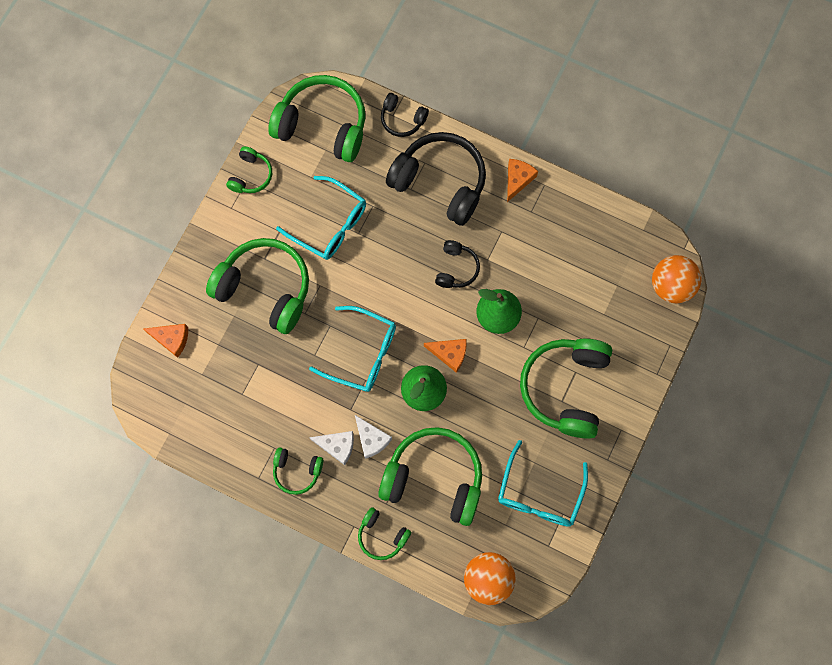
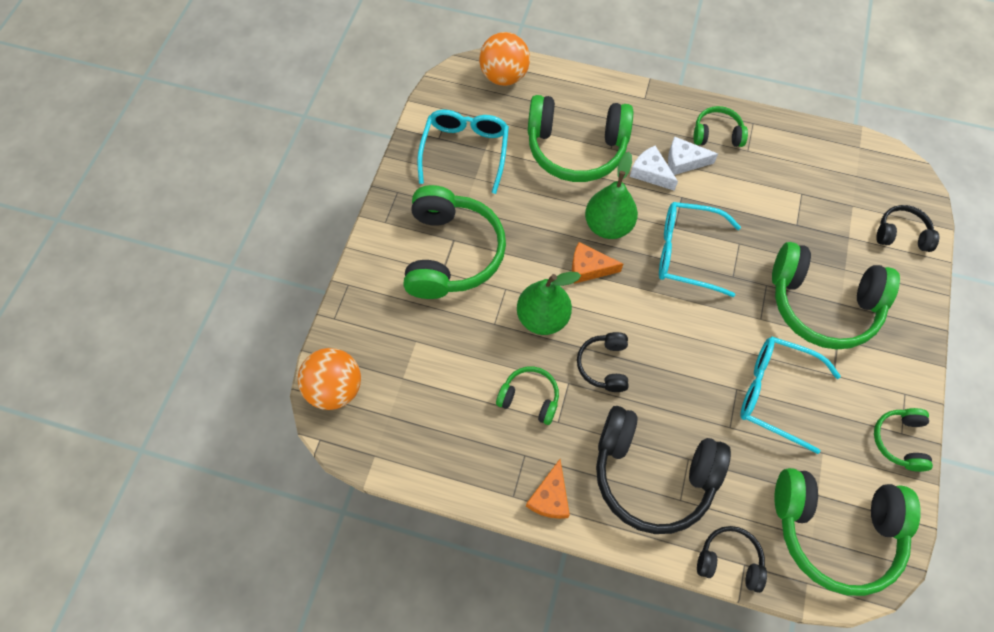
camera: 170 degrees right, 10 degrees down
(172, 339) = (901, 234): orange cheese -> black headphones
(382, 535) = (615, 94): green headphones -> green headphones (529, 398)

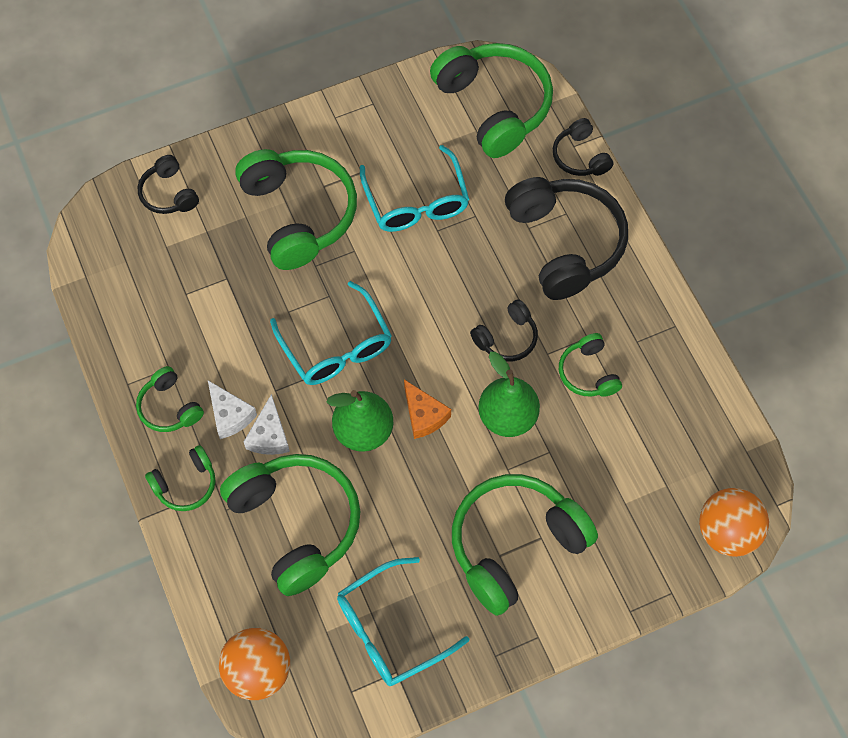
camera: 130 degrees left, 0 degrees up
(550, 497) = (650, 300): orange cheese -> none
(899, 441) = (381, 102): green headphones -> green headphones (185, 484)

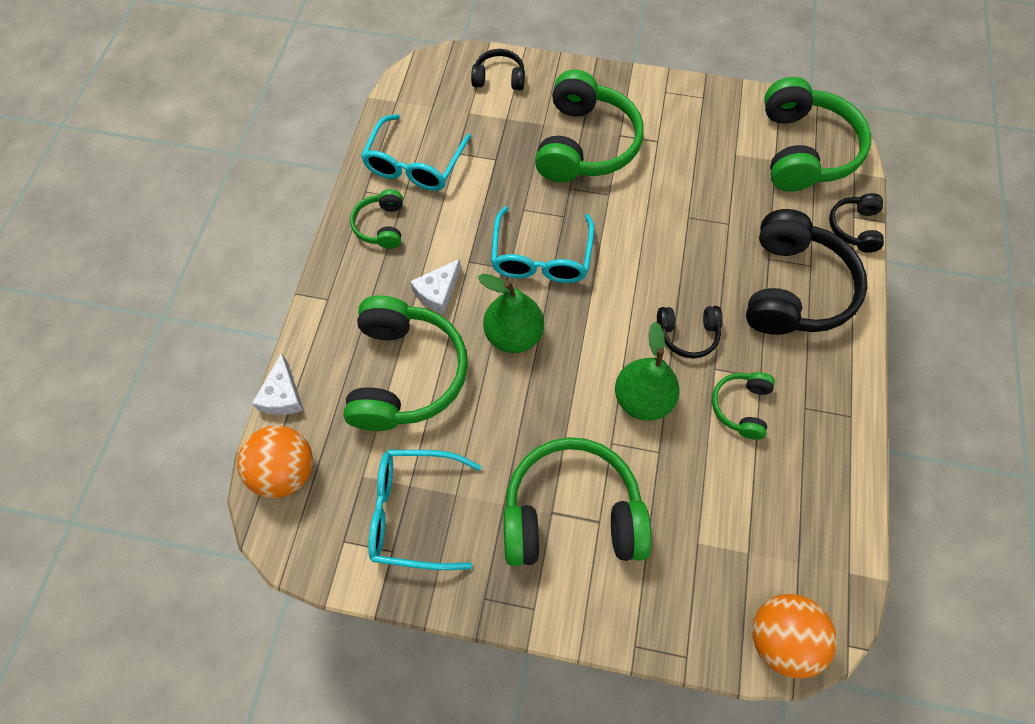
camera: 35 degrees right, 0 degrees up
(168, 194) = (499, 78): black headphones -> black headphones turned 90 degrees clockwise
(185, 484) = (348, 289): green headphones -> none
(230, 415) = (420, 258): white cheese -> white cheese (283, 395)
(416, 201) = (686, 186): turquoise glasses -> turquoise glasses (415, 164)
(424, 415) = (572, 353): orange cheese -> none

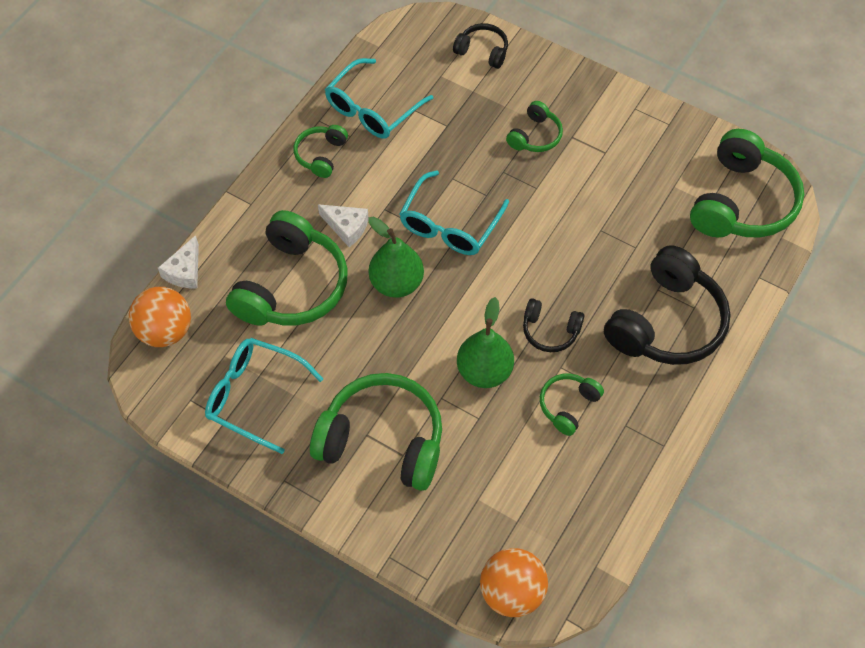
camera: 20 degrees right, 5 degrees down
(438, 292) = (347, 227): white cheese -> white cheese turned 120 degrees counterclockwise
(585, 144) = (535, 136): green headphones -> green headphones, size x0.50
(854, 228) = (753, 287): black headphones -> none

